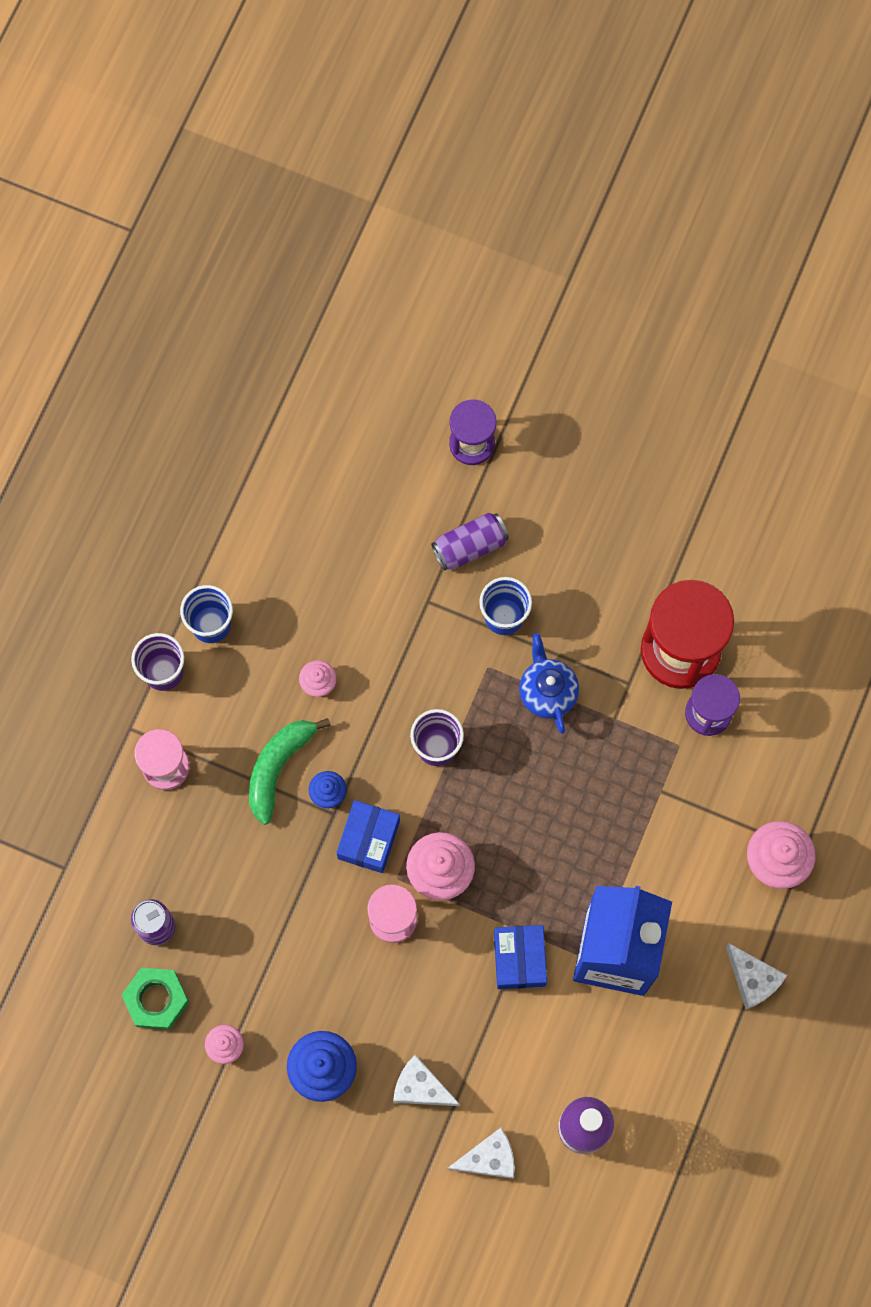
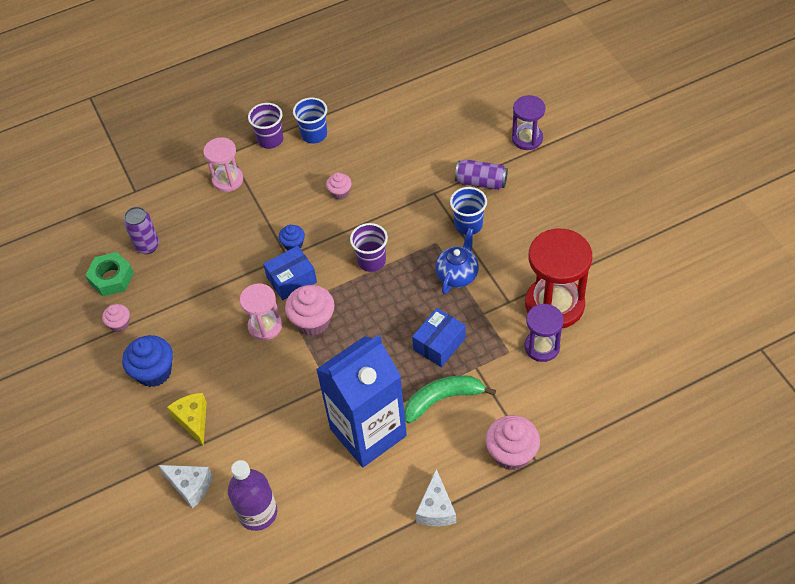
camera: 45 degrees right, 20 degrees down
(278, 767) = (281, 216): green banana -> green banana (443, 399)
(421, 1087) = (193, 420): white cheese -> yellow cheese
(519, 959) = (311, 395): blue box -> blue box (439, 344)

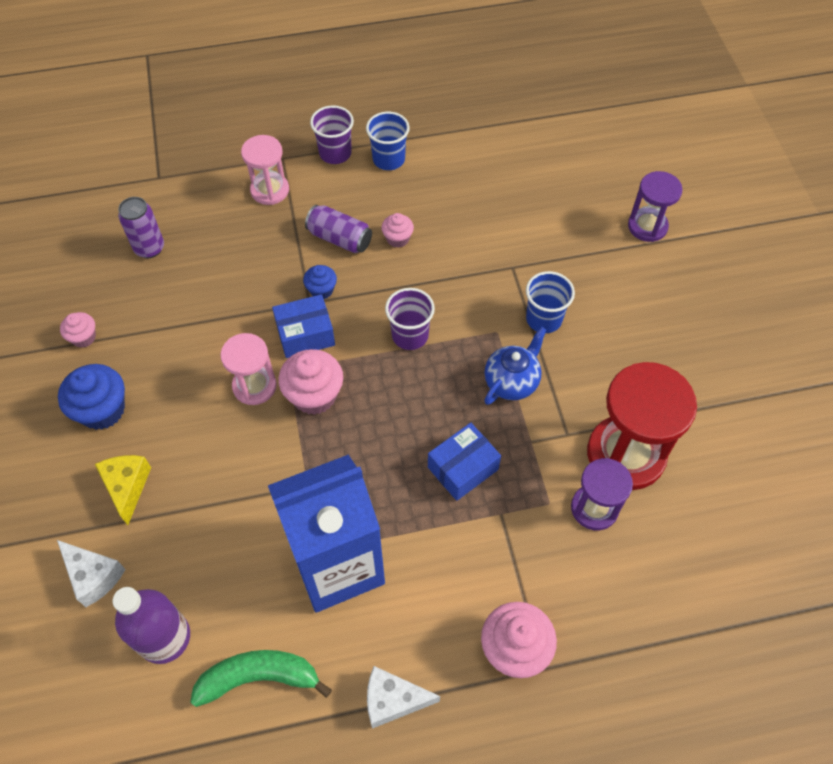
camera: 10 degrees right, 5 degrees up
(111, 278) = (94, 277): green nut -> none
(436, 509) = (393, 700): white cheese -> white cheese turned 75 degrees clockwise
(443, 399) = (446, 546): green banana -> green banana (259, 678)
(481, 182) = (574, 268): purple can -> purple can (339, 238)

